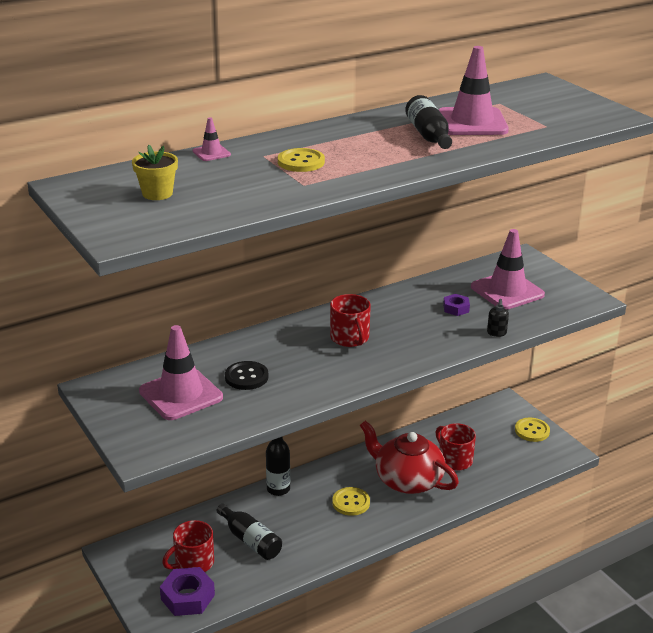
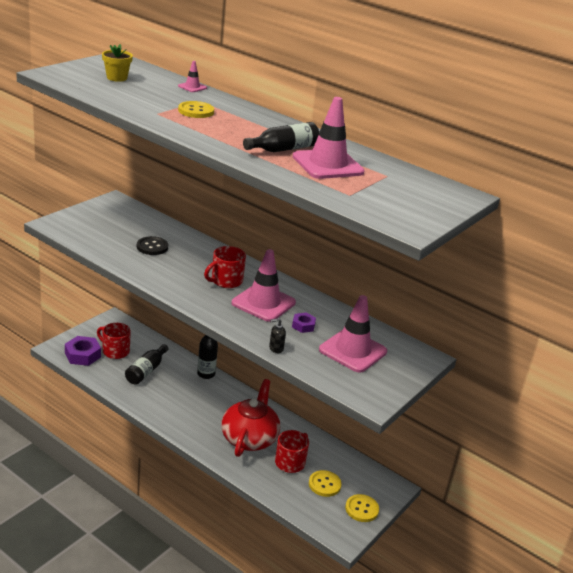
camera: 65 degrees right, 0 degrees up
(181, 394) = (120, 227): pink traffic cone -> pink traffic cone (263, 303)
(351, 502) = (208, 411): yellow button -> yellow button (324, 484)

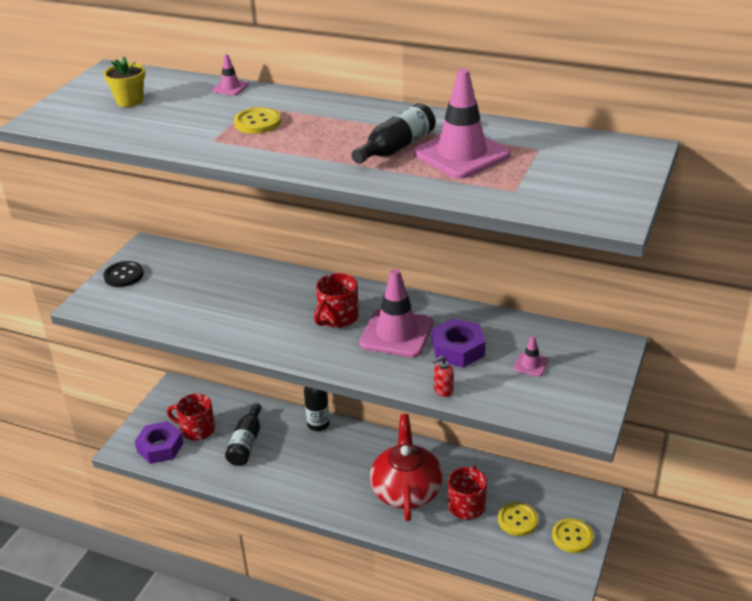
camera: 10 degrees left, 5 degrees up
(152, 247) = (226, 298): black button -> black button (124, 275)
(276, 348) = (443, 391): black soap dispenser -> red soap dispenser
(303, 325) = (458, 349): purple nut -> purple nut, size x1.77
(353, 351) = (531, 364): pink traffic cone -> pink traffic cone, size x0.45

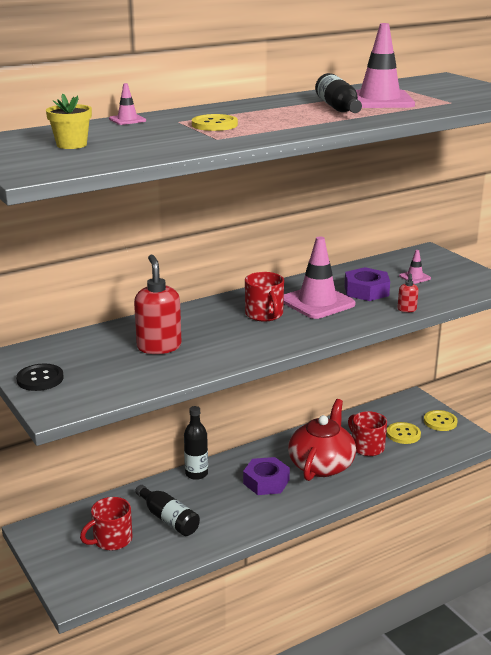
camera: 55 degrees left, 10 degrees down
(160, 447) = (105, 571): purple nut -> purple nut (266, 482)
(223, 297) = (159, 347): none -> red soap dispenser
(406, 490) = (322, 465): red teapot -> red teapot turned 75 degrees clockwise

